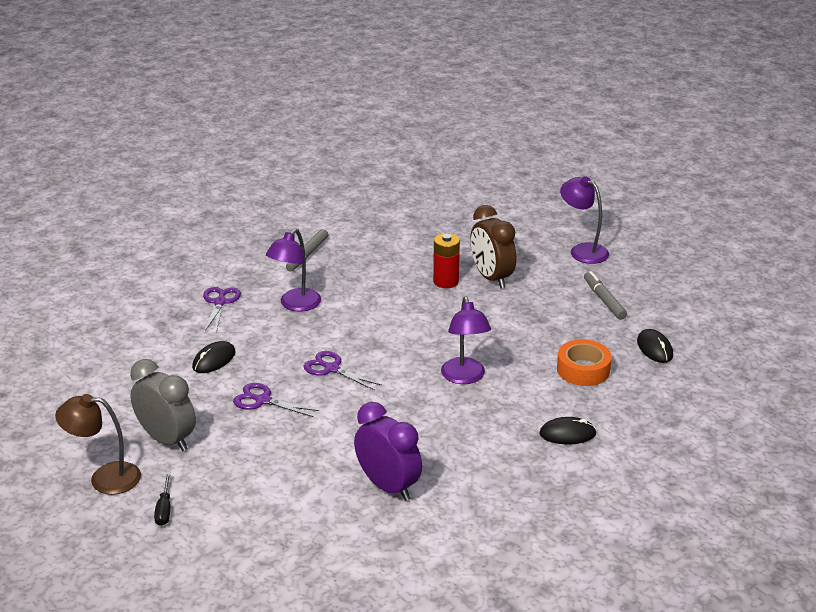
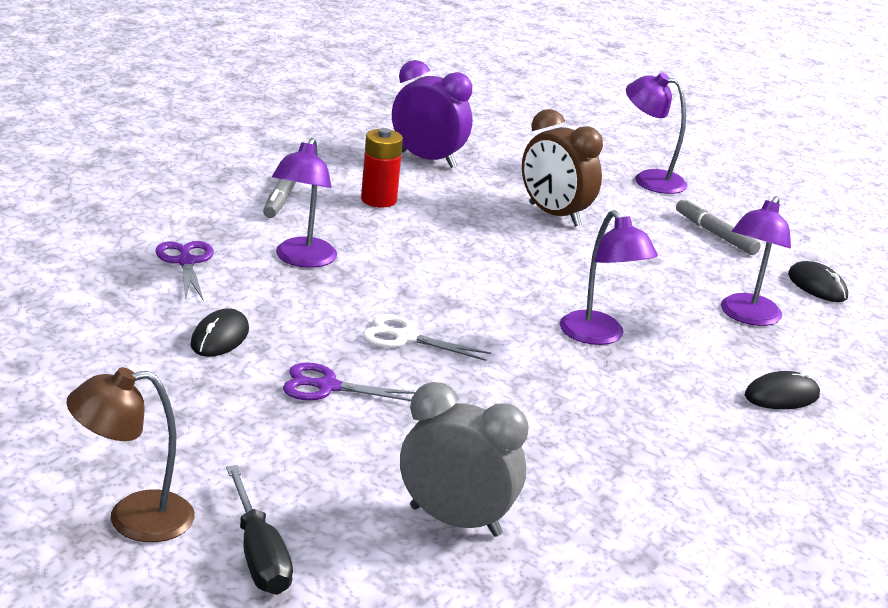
camera: 20 degrees left, 5 degrees down
(164, 509) = (259, 555): black screwdriver -> black screwdriver, size x1.59
(167, 440) = (207, 453): grey clock -> grey clock (455, 521)
(331, 369) = (405, 338): purple scissors -> white scissors
(388, 486) = (584, 487): purple clock -> purple clock (427, 159)
(446, 281) = (496, 222): red battery -> red battery (378, 200)
(583, 370) = (747, 317): orange tape -> purple lamp

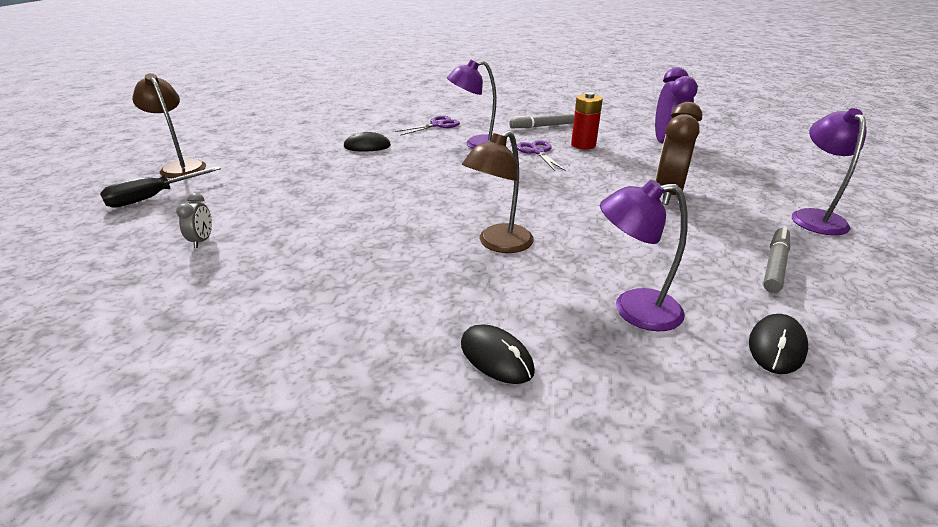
camera: 70 degrees right, 5 degrees up
(327, 387) = (338, 177): purple scissors -> purple scissors (537, 152)
(405, 338) = (417, 184): white scissors -> none
(455, 521) = (202, 240): grey clock -> grey clock, size x0.47
(598, 336) = (498, 244): purple lamp -> brown lamp

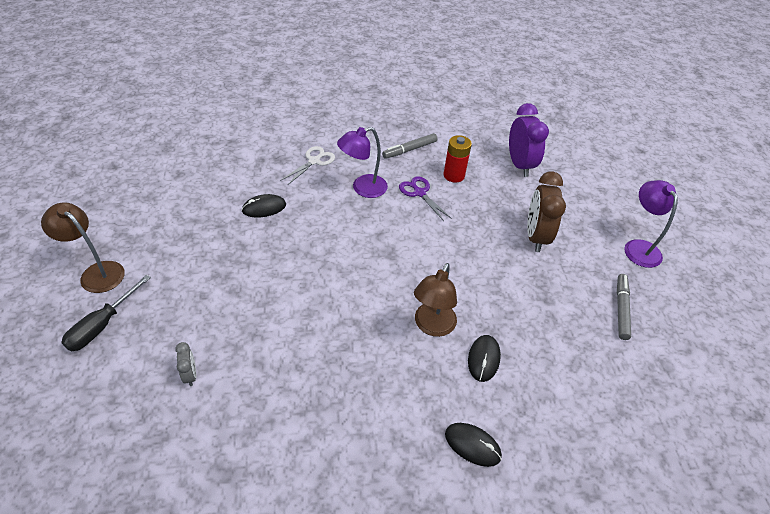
camera: 20 degrees left, 15 degrees up
(437, 125) = (314, 161): purple scissors -> white scissors
(633, 309) = (544, 377): purple lamp -> none
(776, 346) = (633, 391): black mouse -> black mouse (483, 359)

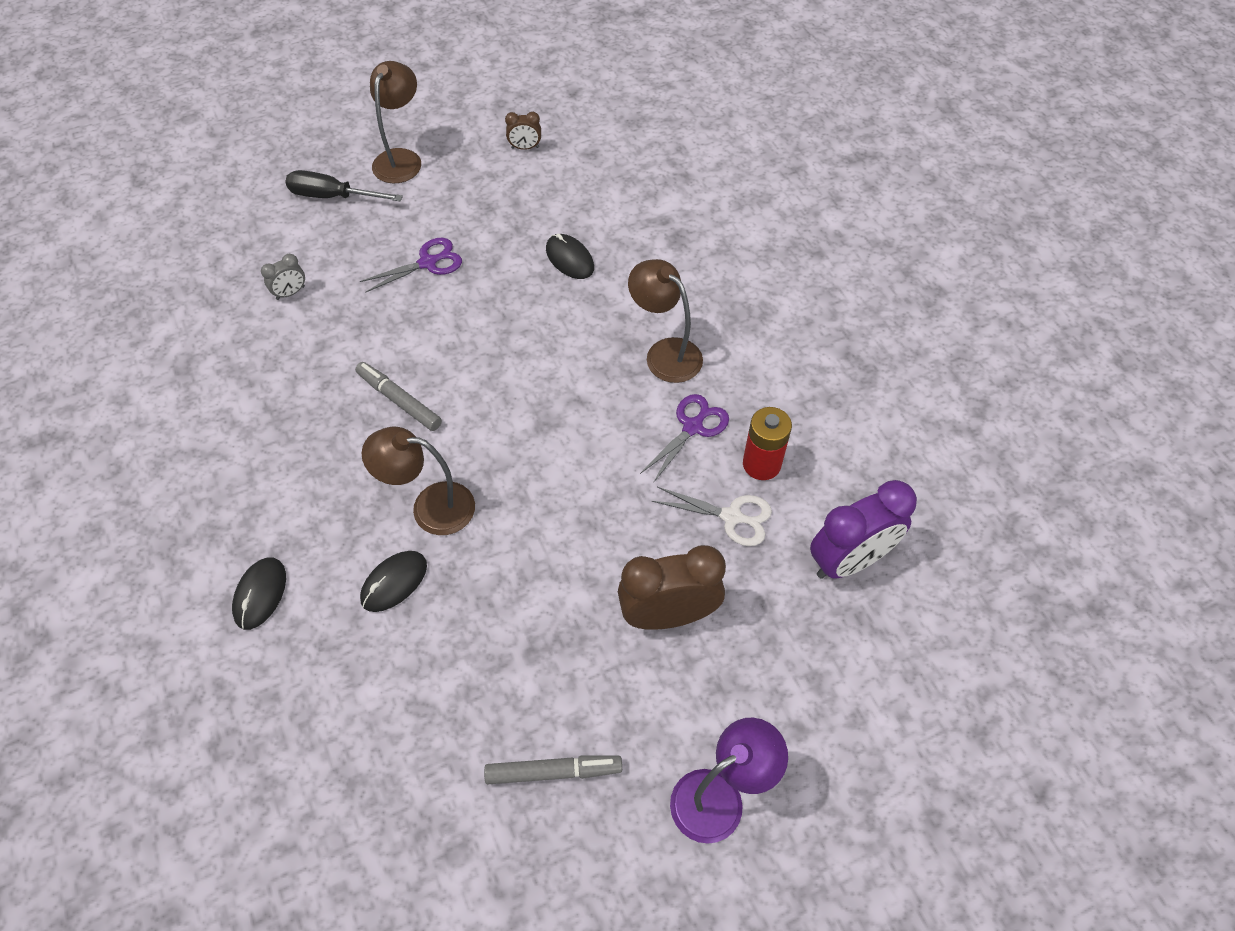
camera: 75 degrees right, 10 degrees up
(145, 202) = (525, 147): none -> brown clock
(218, 280) = (428, 263): none -> purple scissors
(314, 161) = (694, 278): white scissors -> white scissors (732, 517)
(363, 188) = (665, 353): purple lamp -> brown lamp
(410, 150) = (793, 387): grey marker -> grey marker (399, 400)
(483, 359) = (394, 582): black mouse -> black mouse turned 45 degrees counterclockwise

